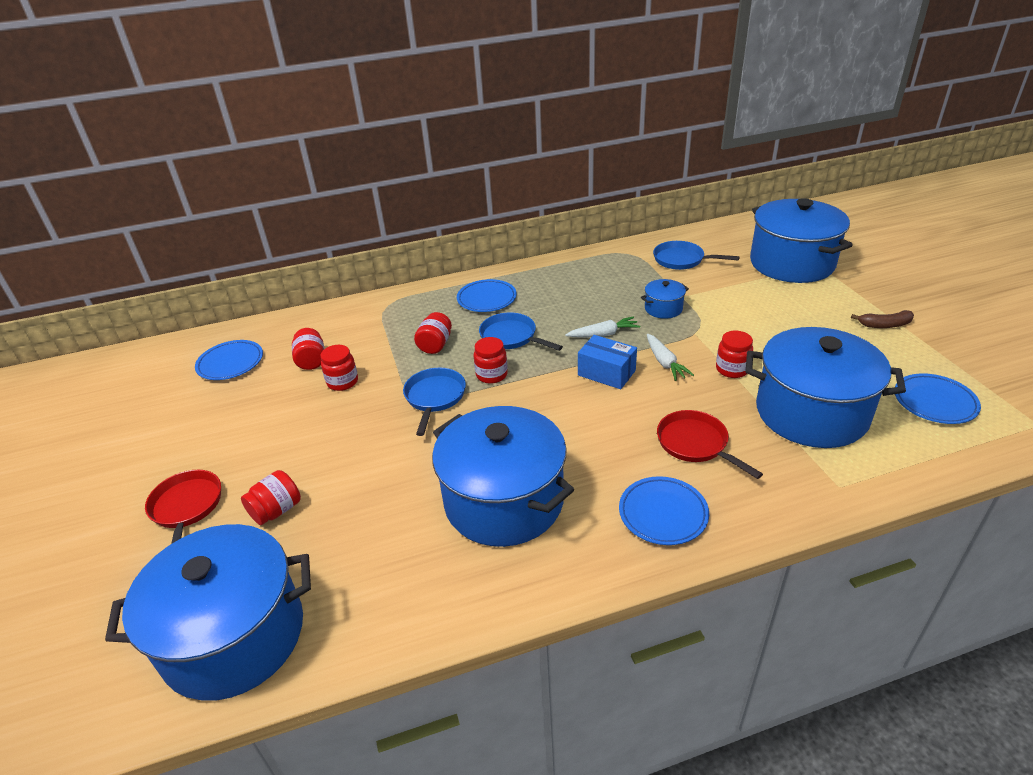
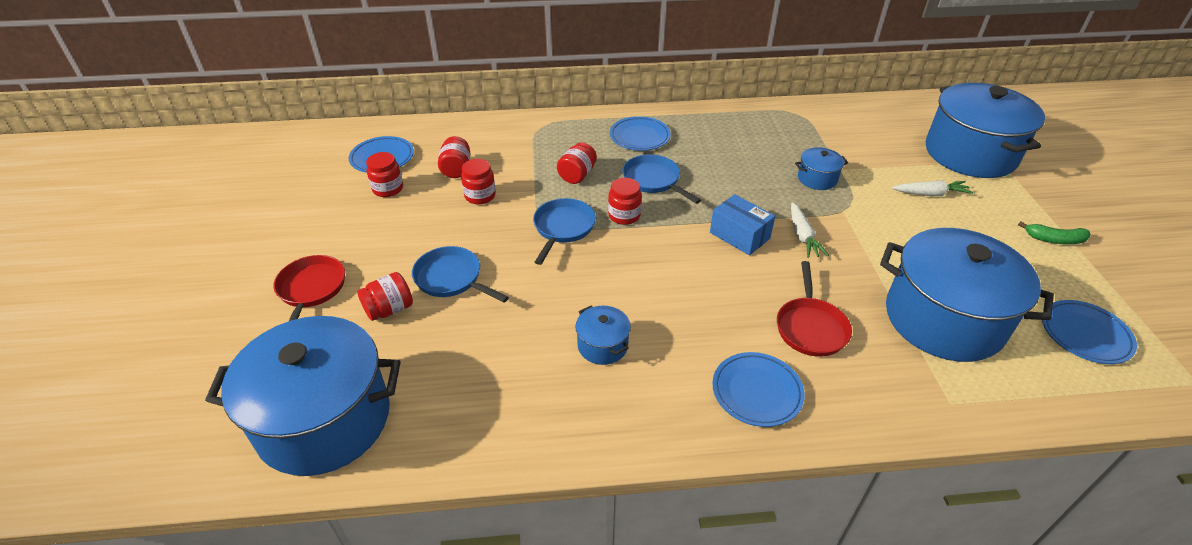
camera: 10 degrees right, 5 degrees up
(504, 501) = (602, 346): blue pot -> blue pot, size x0.43
(603, 334) = (747, 195): white carrot -> white carrot (930, 194)
(682, 260) = (851, 130): blue pan -> blue pan (451, 278)
(695, 444) = (810, 327): red pan -> red pan turned 150 degrees counterclockwise
(732, 369) = (871, 256): red jar -> red jar (388, 189)
(884, 325) = (1054, 240): brown banana -> green banana

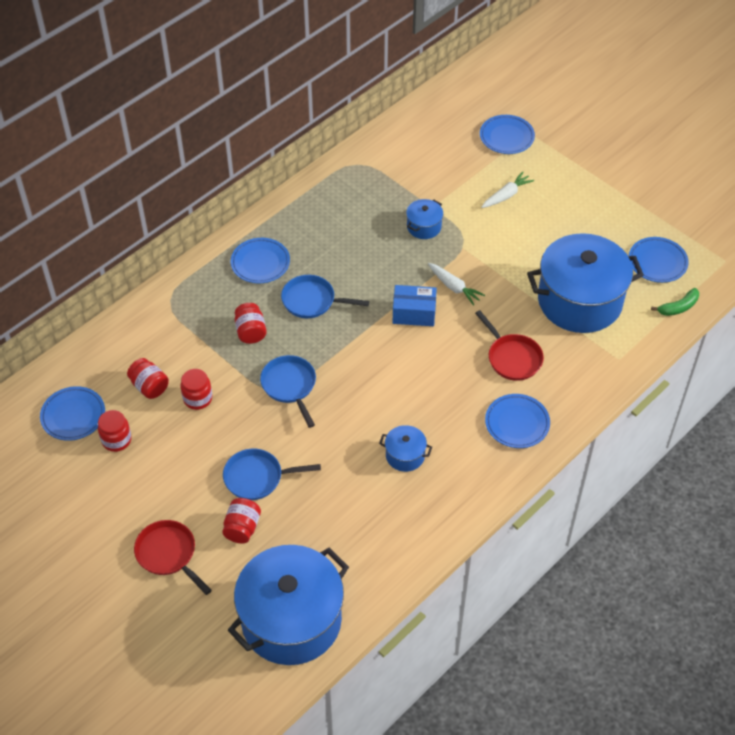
camera: 40 degrees left, 10 degrees up
(624, 216) = (322, 347): red jar -> none
(970, 154) = (506, 137): blue pot -> blue plate
(1054, 240) = (602, 192): green banana -> green banana (678, 307)

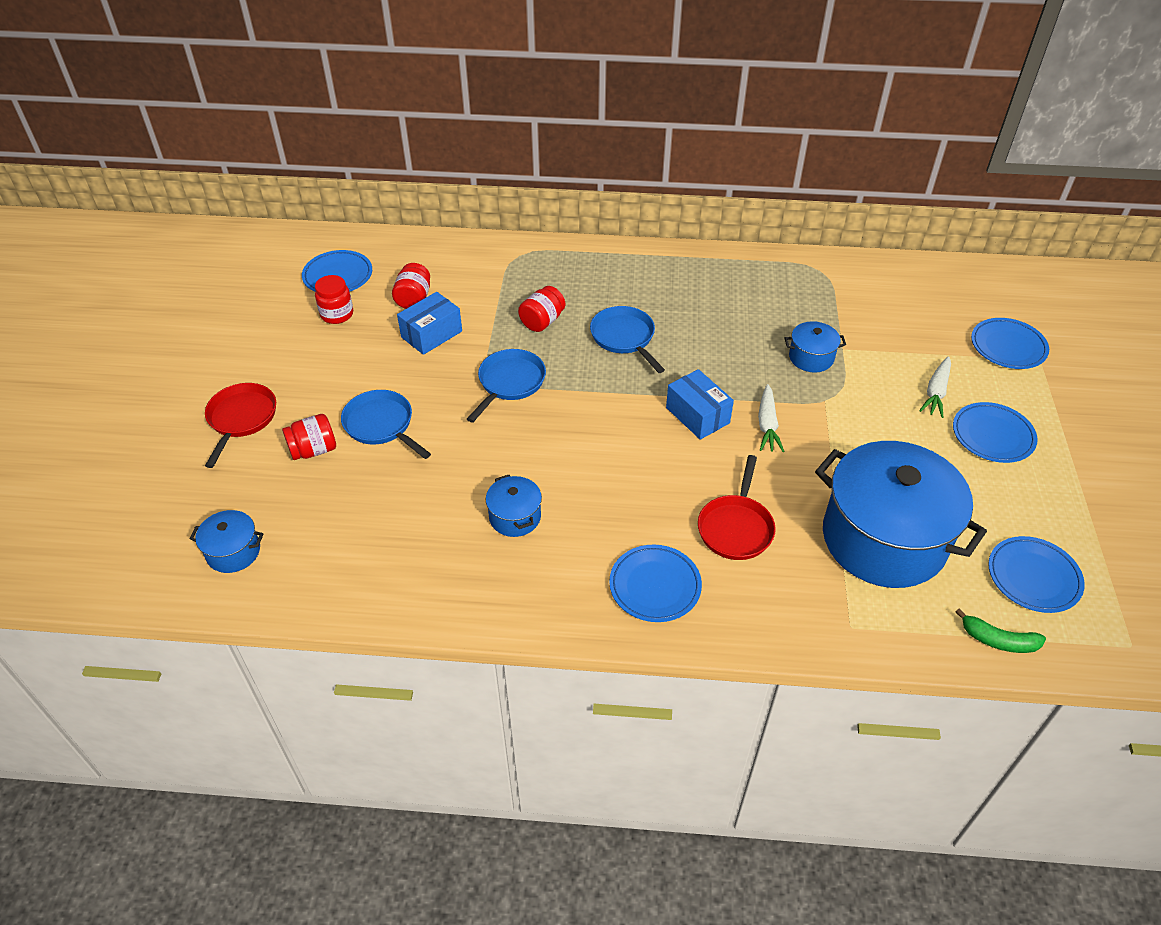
camera: 50 degrees right, 5 degrees down
(197, 398) = (431, 334): red jar -> blue box
(260, 263) = (626, 281): blue plate -> blue plate (992, 436)
(291, 620) = (233, 552): blue pot -> blue pot, size x0.43
(506, 195) = (936, 392): white carrot -> white carrot turned 105 degrees clockwise

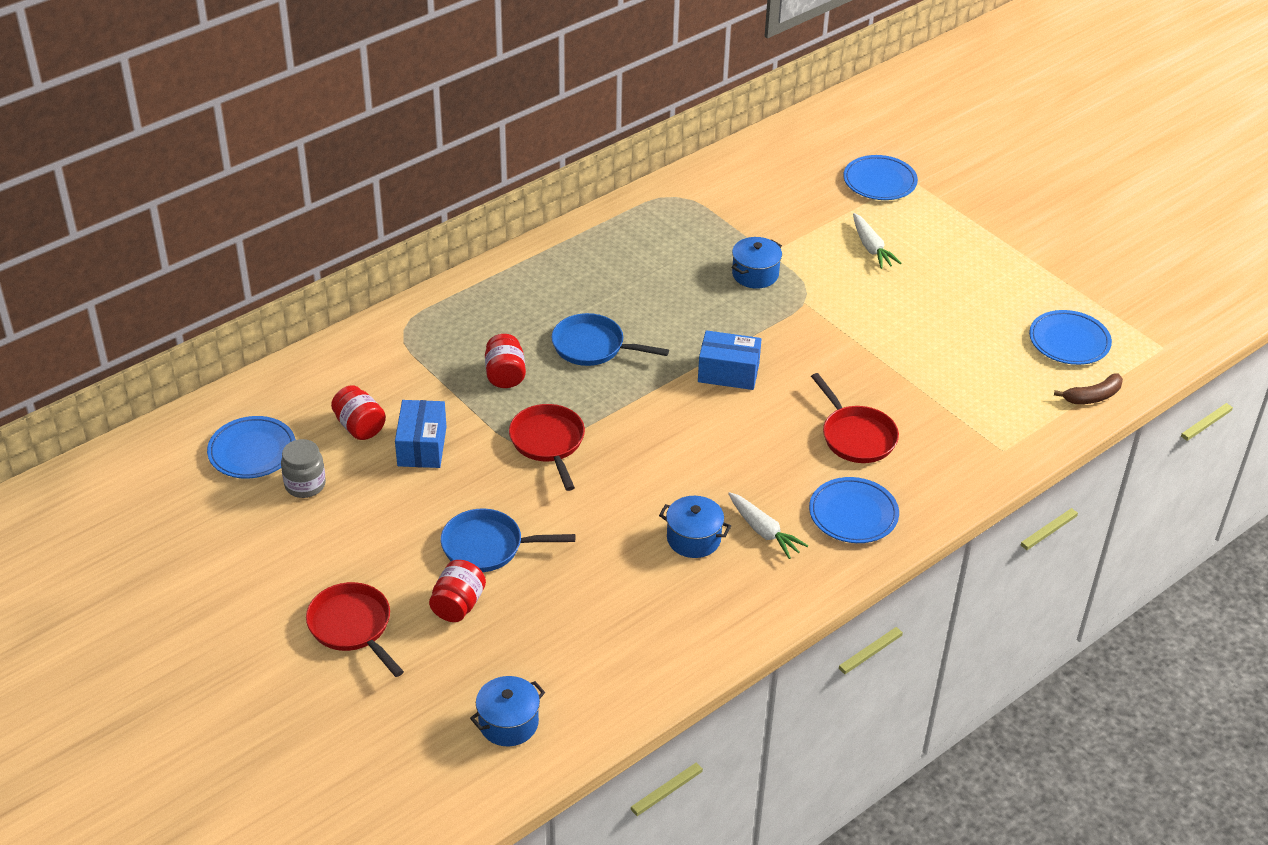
camera: 45 degrees left, 5 degrees down
(337, 314) = (305, 485): red jar -> grey jar
(509, 383) = (548, 443): blue pan -> red pan
(767, 425) = (786, 347): white carrot -> white carrot (763, 531)
(884, 539) = (957, 378): blue pot -> none
(992, 436) = (942, 258): blue plate -> none
(998, 640) = (1092, 397): green banana -> brown banana

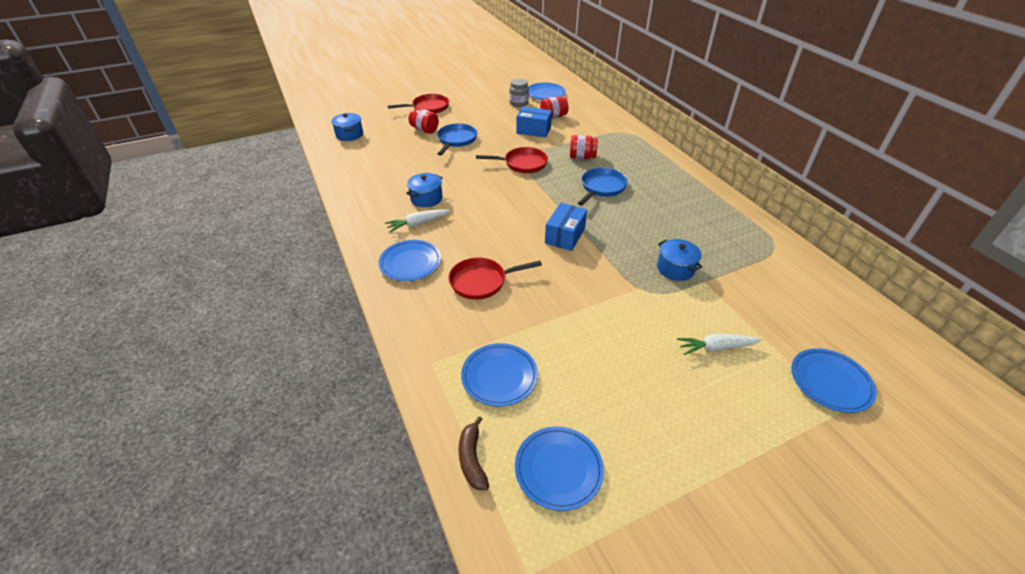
camera: 105 degrees right, 0 degrees up
(992, 395) = (499, 377): none -> blue plate

